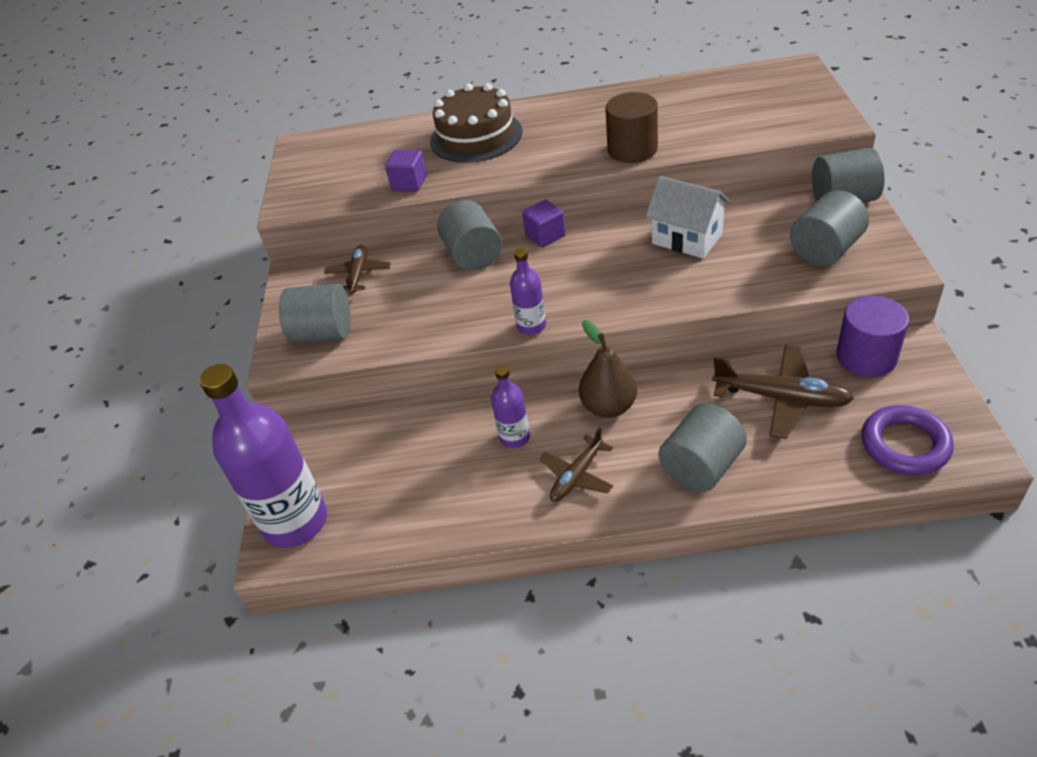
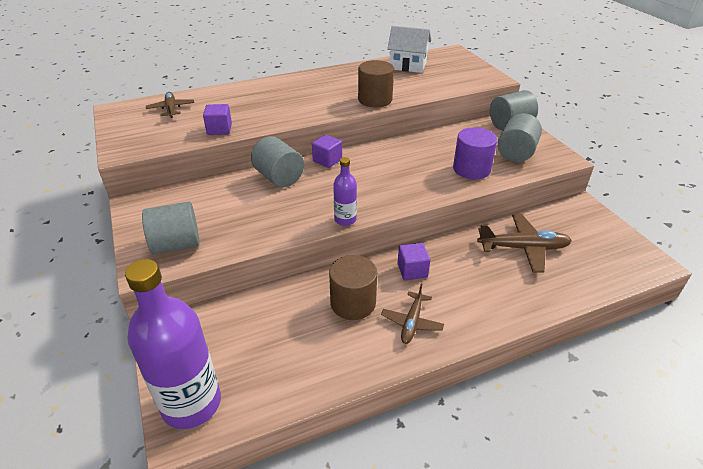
camera: 25 degrees left, 5 degrees down
(358, 274) = (191, 199): brown plane -> brown plane (171, 109)
(476, 136) = (258, 98): brown cake -> none
(514, 437) = (353, 303): purple bottle -> brown cylinder
(608, 406) = (412, 270): brown pear -> purple cube
(687, 239) = (426, 154): white house -> white house (407, 66)
(701, 467) = (495, 301): grey cylinder -> none
(866, 357) = (560, 216): purple cylinder -> purple cylinder (471, 169)
(905, 445) = (611, 265): purple ring -> none

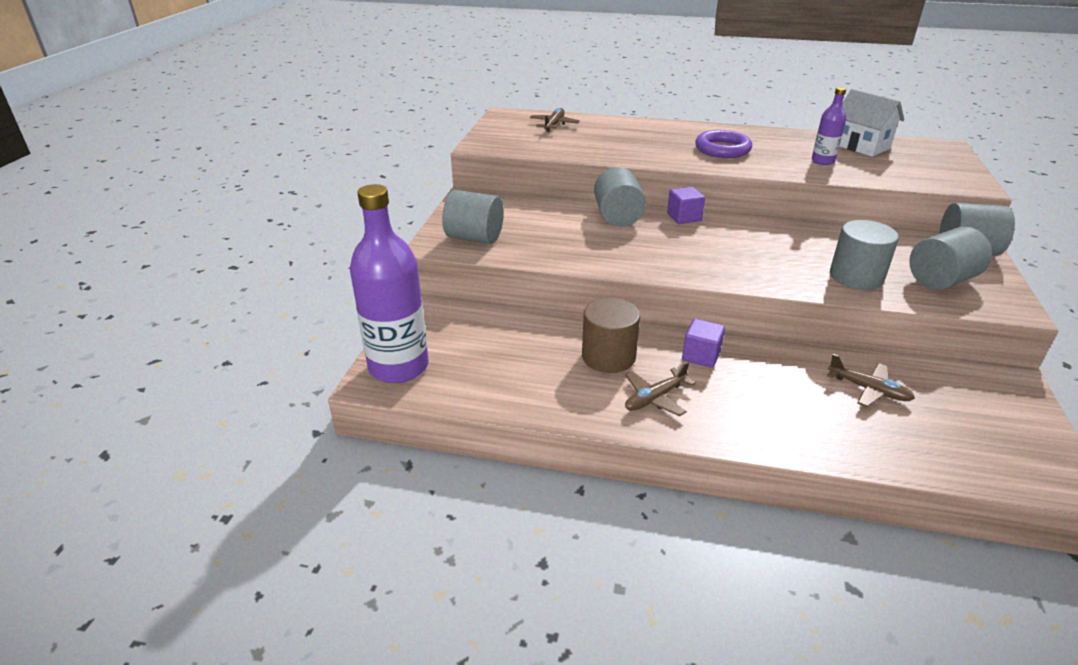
camera: 35 degrees right, 5 degrees down
(219, 129) = (582, 151): purple cube -> none
(323, 95) = (722, 149): none -> purple ring
(345, 219) = (651, 272): purple bottle -> purple bottle (822, 161)
(375, 100) = (779, 167): brown cylinder -> none
(471, 169) = (856, 277): purple cylinder -> grey cylinder
(523, 248) = (869, 390): brown plane -> brown plane, size x0.63

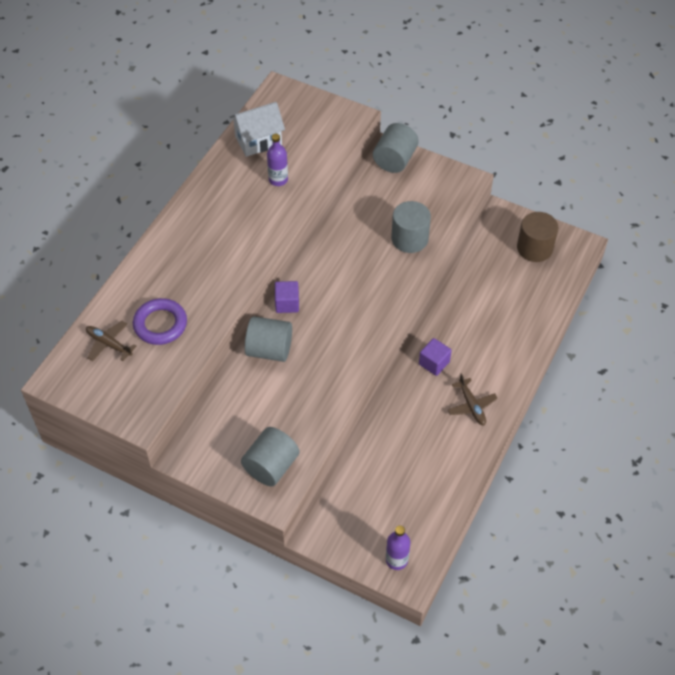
camera: 75 degrees left, 20 degrees up
(398, 367) = (396, 560): purple bottle -> purple bottle, size x0.48
(608, 356) = (420, 419): brown cylinder -> brown cylinder (534, 248)
(722, 149) = (227, 234): purple ring -> purple ring (160, 324)
(869, 390) = (490, 288): brown plane -> none
(941, 280) = (427, 196): grey cylinder -> none

